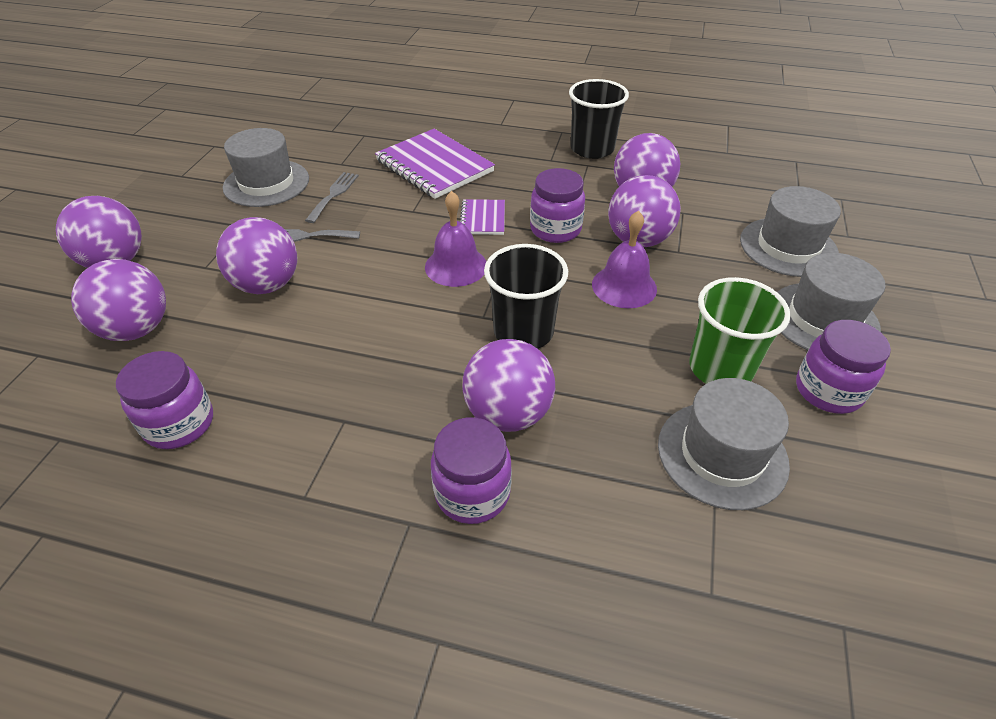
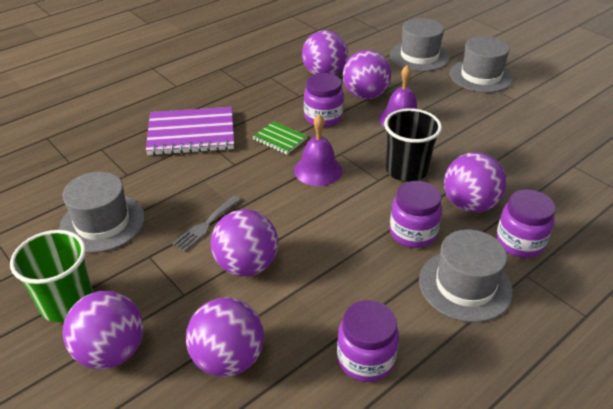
camera: 55 degrees left, 5 degrees down
(333, 195) = (167, 193): grey fork -> none
(483, 219) = (279, 139): purple notebook -> green notebook
(592, 149) = (255, 67): black cup -> none
(720, 368) = (490, 121): green cup -> green cup (67, 303)
(722, 454) = (547, 149): grey hat -> grey hat (465, 285)
(828, 391) = (528, 100): purple jar -> purple jar (413, 233)

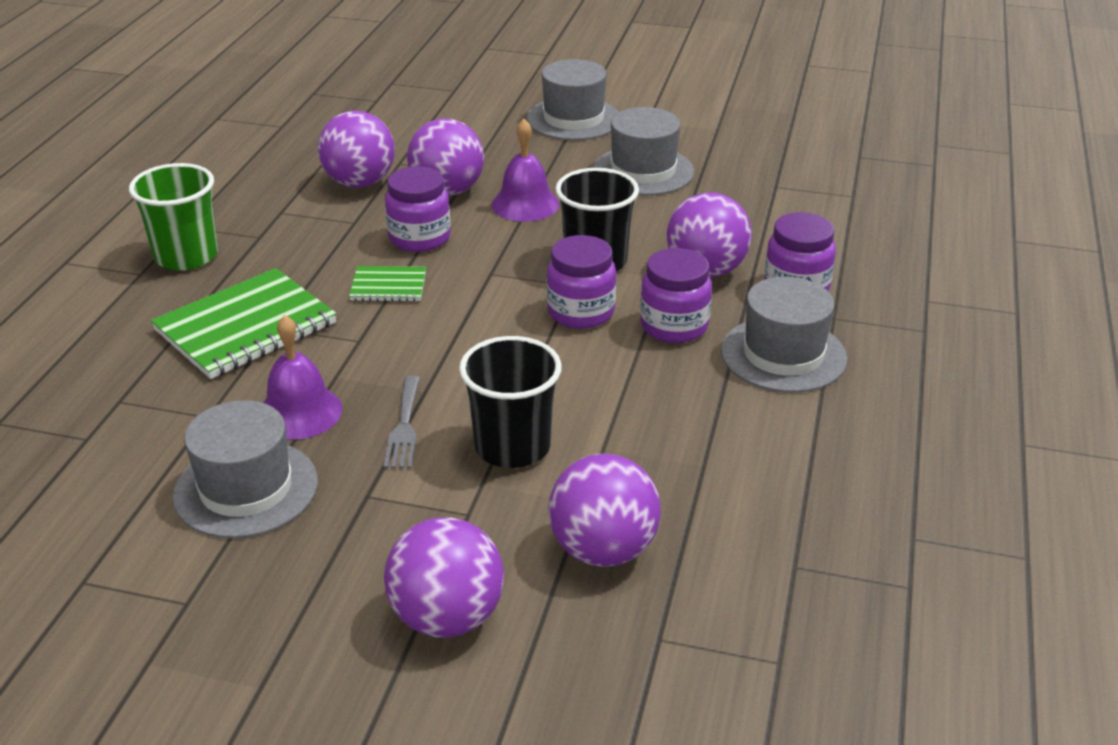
camera: 35 degrees left, 5 degrees down
(67, 303) = (314, 600): green cup -> green cup (186, 256)
(191, 134) = (246, 327): purple notebook -> green notebook
(246, 265) = (512, 446): purple ball -> black cup
(318, 170) = (483, 303): purple bell -> purple bell (299, 412)
(365, 359) = (755, 473): purple jar -> purple jar (581, 312)
(419, 56) = (468, 118): grey hat -> grey hat (643, 171)

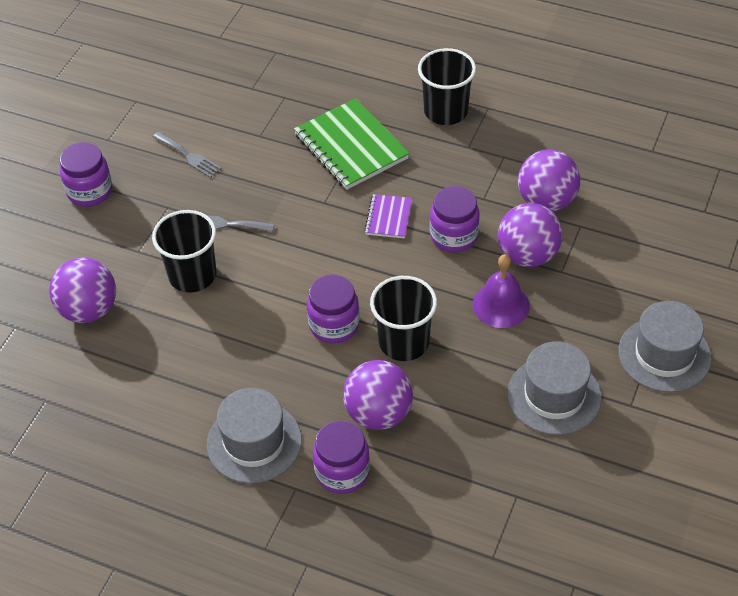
camera: 100 degrees right, 15 degrees up
(186, 256) = (445, 111): green cup -> black cup
(246, 489) = (189, 156): grey hat -> grey fork
(299, 412) = (253, 175): purple bell -> none
(388, 286) = (388, 218): green notebook -> purple notebook
(447, 617) = (62, 239): purple ball -> none
(674, 326) = (305, 380): purple jar -> purple jar (90, 191)

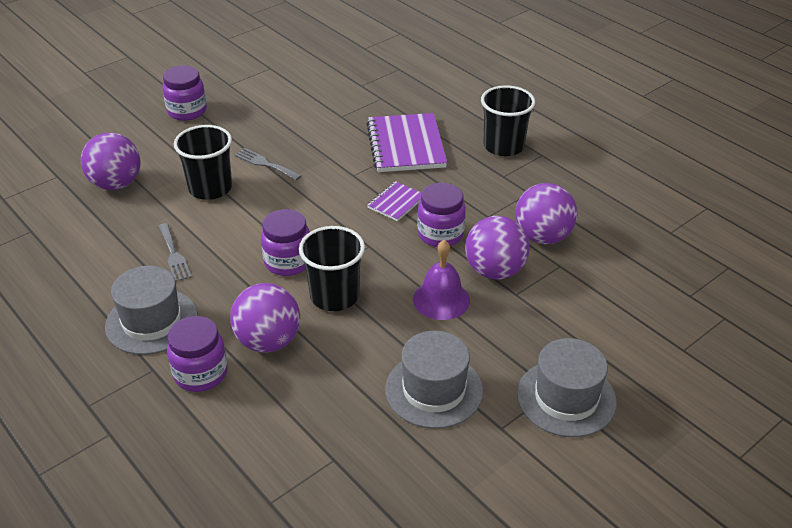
camera: 25 degrees right, 10 degrees down
(189, 156) = (277, 112): grey fork -> grey fork (174, 255)
(351, 146) = (406, 145): green notebook -> purple notebook

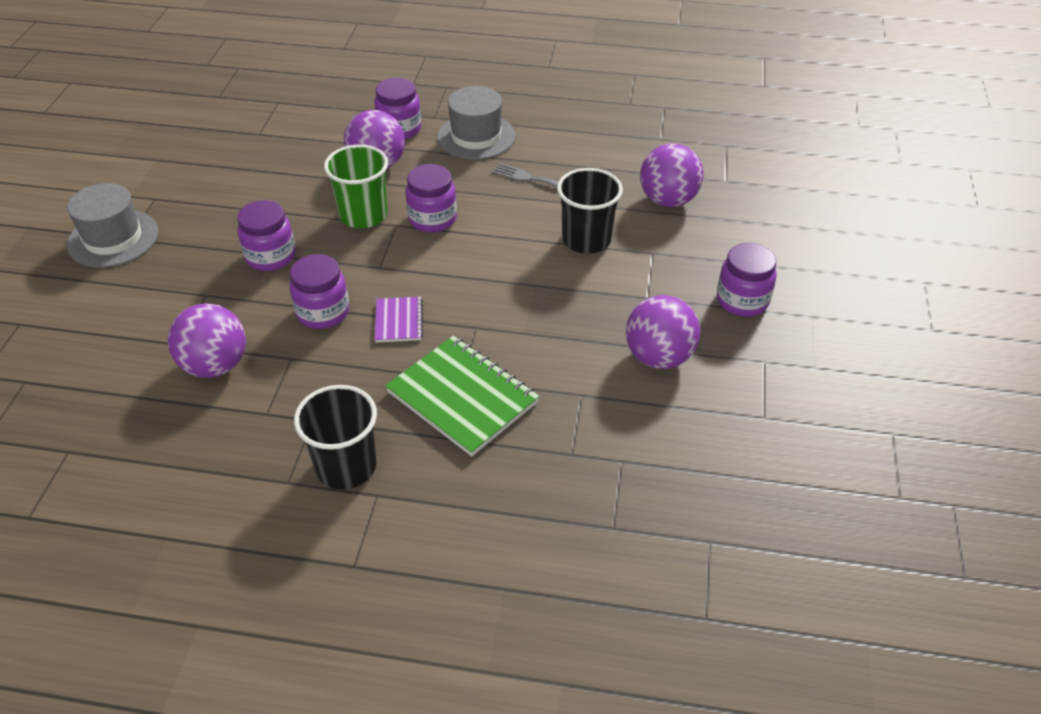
camera: 140 degrees right, 5 degrees up
(265, 164) = (575, 289): grey fork -> none
(334, 296) = (363, 215): black cup -> green cup
(406, 145) = (462, 397): purple notebook -> green notebook
(434, 390) = (223, 196): grey hat -> none
(441, 299) = (270, 257): purple bell -> purple jar
(494, 271) = (241, 305): purple ball -> purple ball (659, 357)

